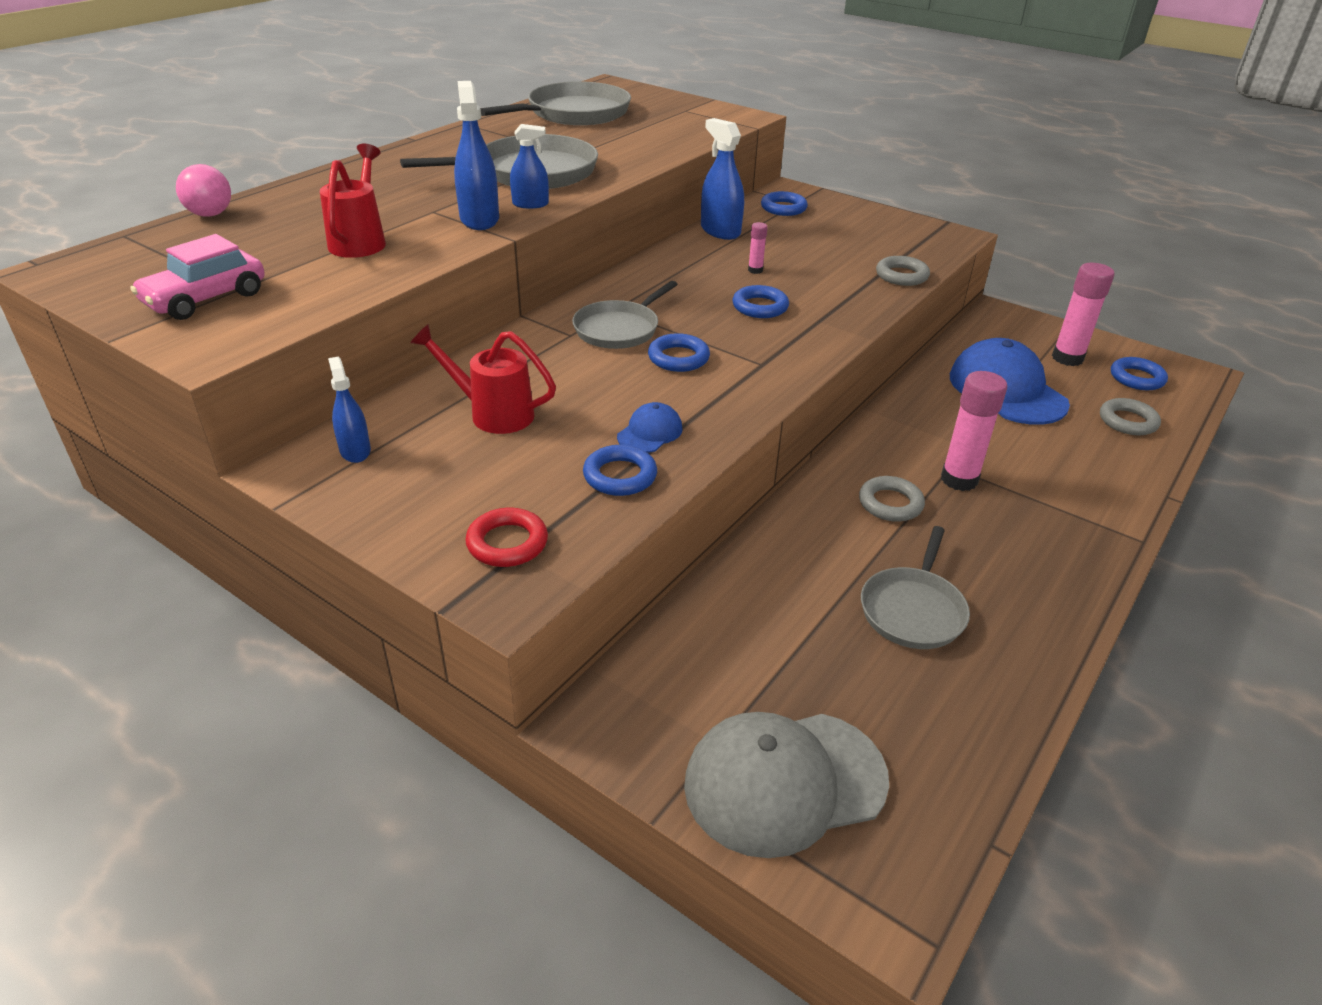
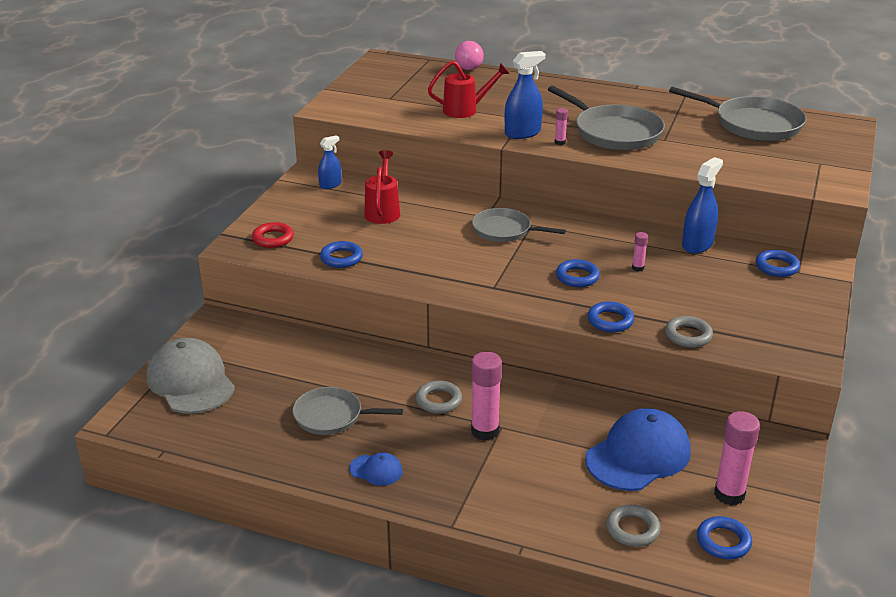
camera: 75 degrees right, 5 degrees down
(205, 299) = (374, 95): pink car -> none
(530, 204) = (560, 142): blue spray bottle -> pink glue stick
(650, 432) = (388, 260): blue cap -> blue cap (376, 470)
(678, 358) = (481, 256): blue ring -> blue ring (610, 320)

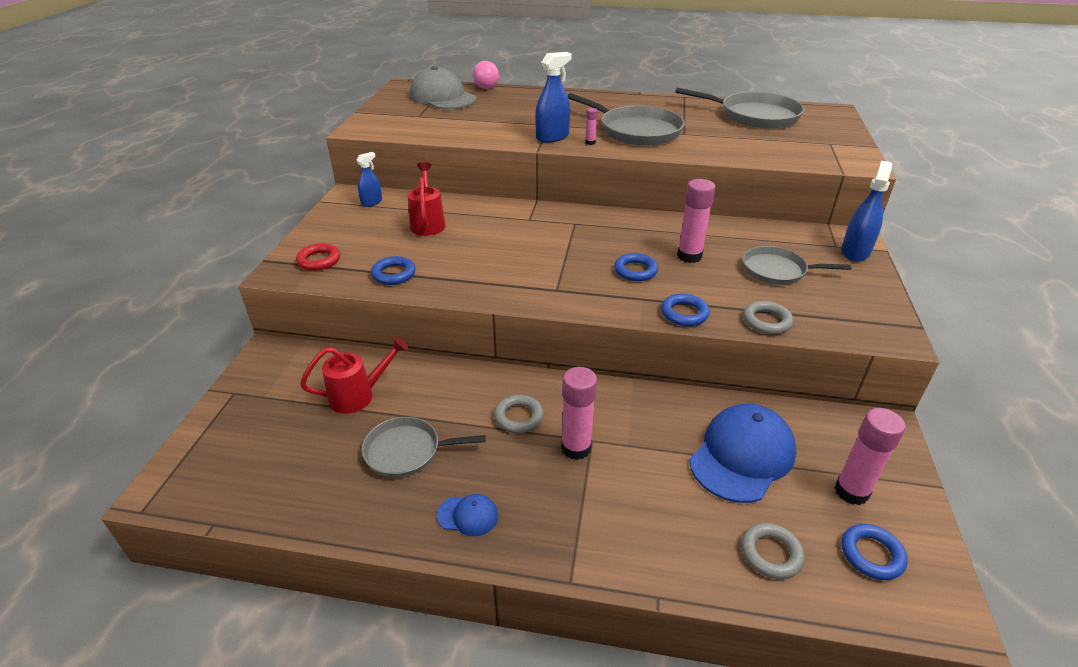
camera: 10 degrees left, 5 degrees up
(190, 381) = (243, 427): grey cap -> grey cap (442, 97)
(465, 110) = (493, 121): red watering can -> red watering can (358, 395)
(504, 230) = (551, 231): grey pan -> grey pan (777, 270)
(638, 268) = (689, 256): pink glue stick -> pink glue stick, size x2.07
(697, 244) = (734, 228): blue spray bottle -> blue spray bottle (855, 252)
(777, 267) = (814, 243): blue ring -> none

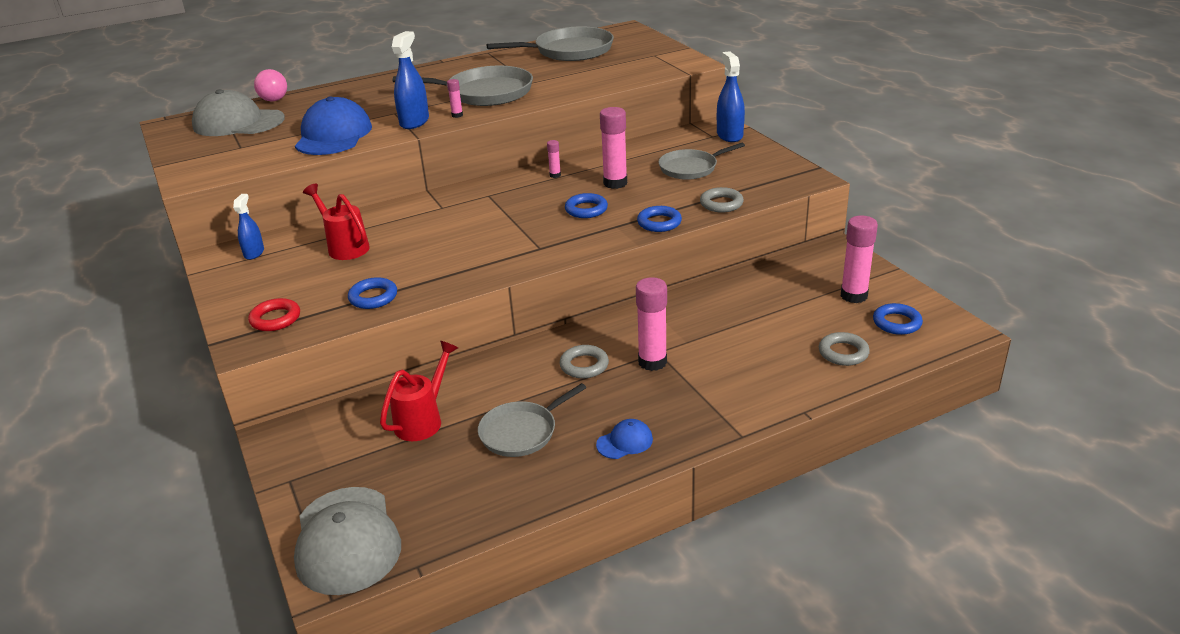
camera: 35 degrees left, 5 degrees down
(204, 467) = (347, 540): none -> grey cap
(647, 227) = (555, 175): none -> pink glue stick
(742, 455) = (769, 309): blue cap -> blue cap (333, 135)

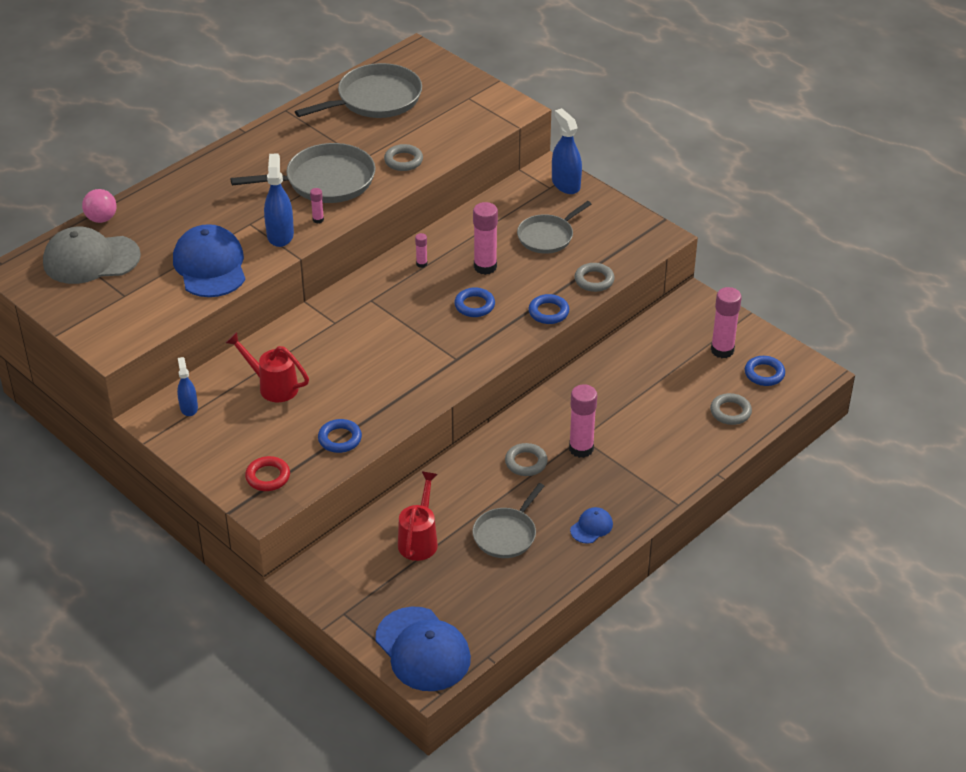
camera: 20 degrees left, 10 degrees up
(347, 540) = (423, 649): grey cap -> blue cap
(566, 86) = (403, 161): none -> grey ring

